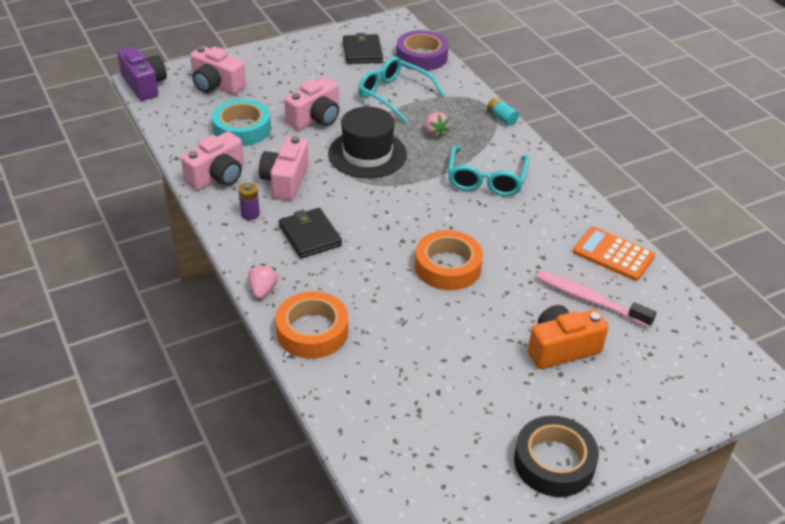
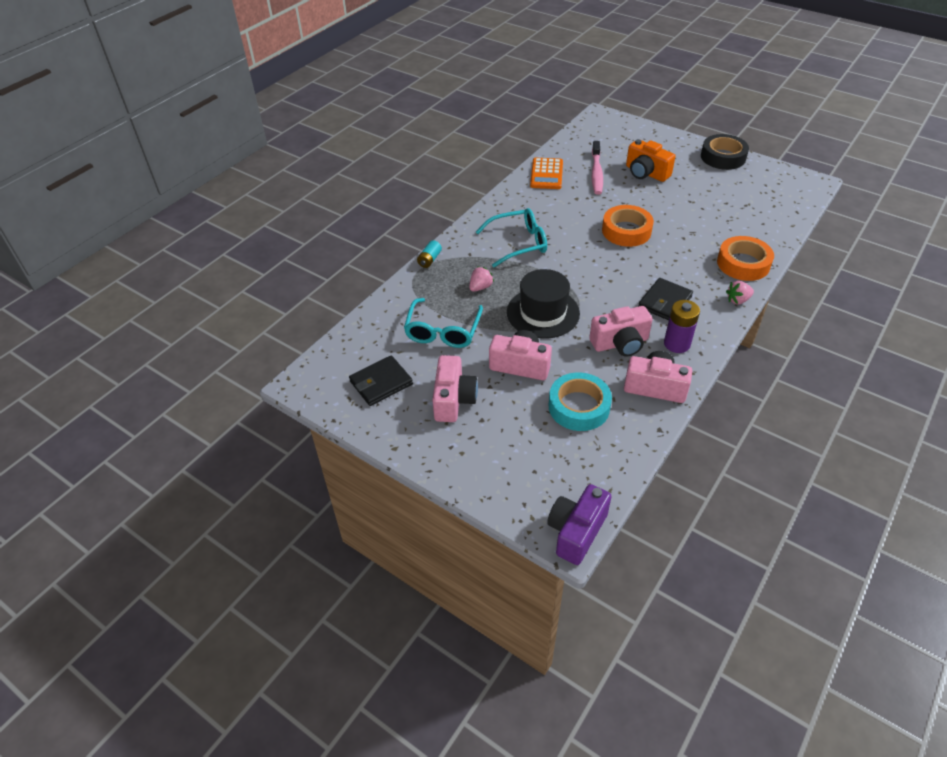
camera: 115 degrees left, 5 degrees up
(216, 85) = (527, 467): pink camera -> pink camera (453, 399)
(250, 214) = (677, 344): purple battery -> purple battery, size x1.59
(421, 56) = (362, 338): purple tape -> none

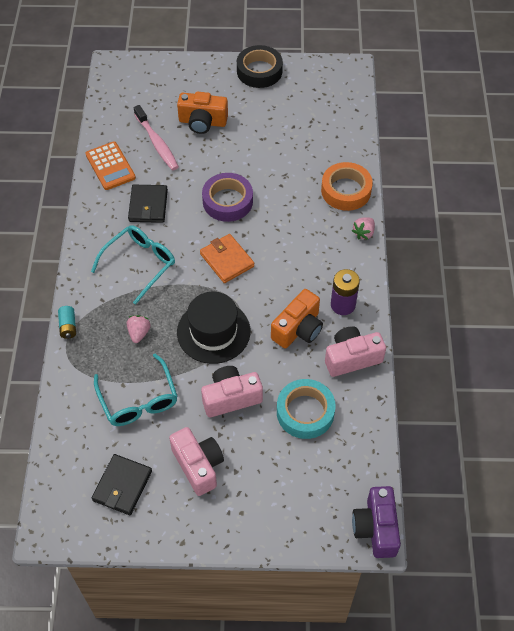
camera: 35 degrees left, 10 degrees up
(594, 269) = (227, 260): none -> orange wallet
(620, 343) = (298, 329): pink camera -> orange camera
(626, 231) = (227, 201): orange tape -> purple tape
(665, 302) = (307, 265): black wallet -> black wallet (148, 205)

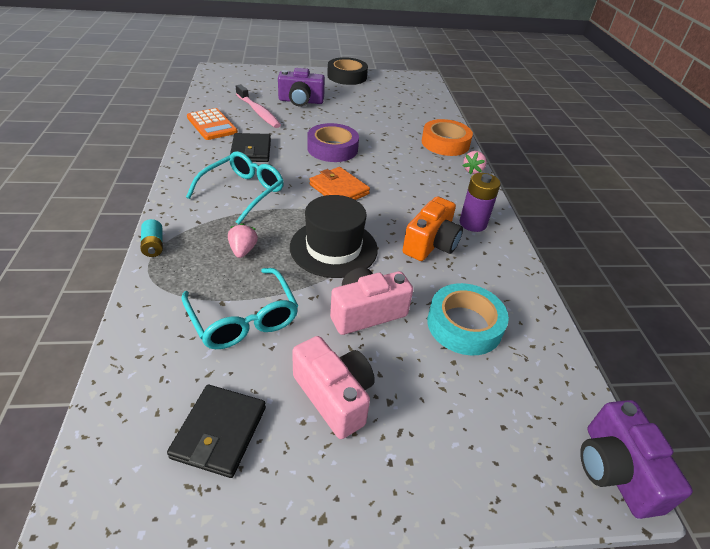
camera: 10 degrees left, 15 degrees down
(202, 122) = (301, 101): orange camera -> purple camera
(352, 358) = (500, 269): pink camera -> none

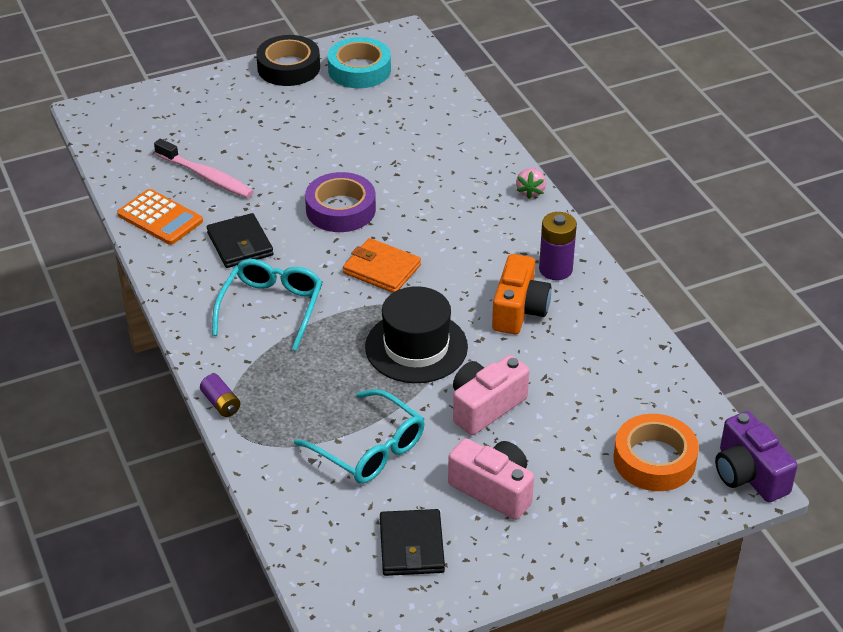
camera: 15 degrees left, 0 degrees up
(153, 245) = (221, 403): turquoise battery -> purple battery
(243, 250) = (321, 379): pink strawberry -> none
(301, 101) = (251, 138): purple camera -> none
(445, 143) = (480, 156): orange tape -> orange tape (654, 460)
(464, 325) = (586, 390): turquoise tape -> turquoise tape (359, 70)

